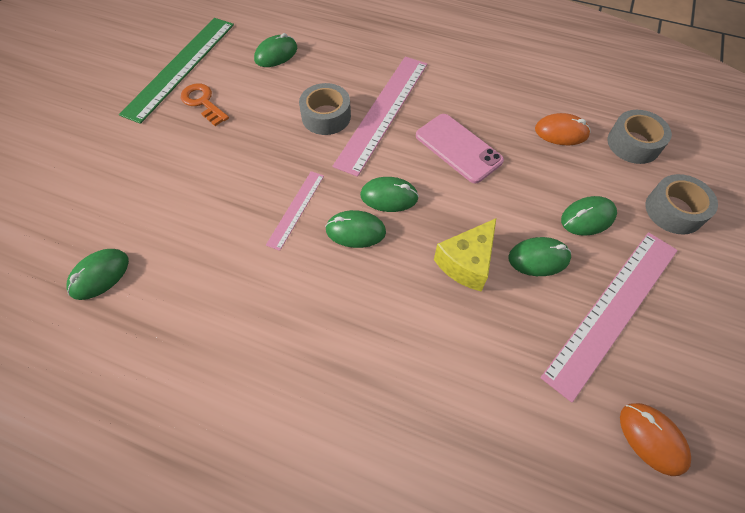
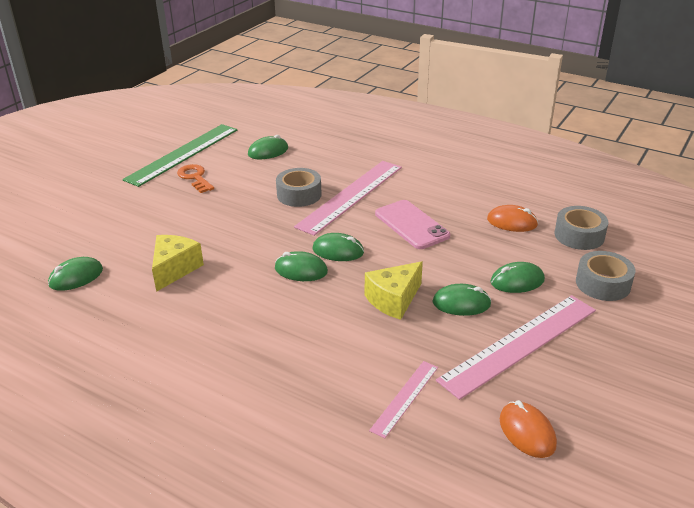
camera: 10 degrees right, 25 degrees down
(213, 248) = (174, 269): none -> yellow cheese
(296, 209) = (253, 251): pink ruler -> pink ruler (405, 398)

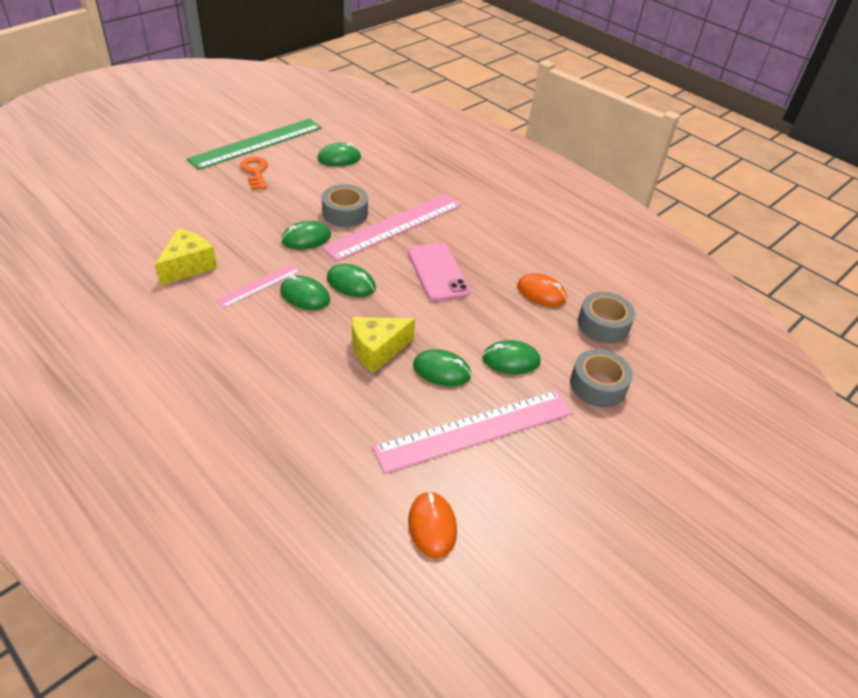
camera: 10 degrees right, 10 degrees up
(76, 277) = (96, 252): green mouse -> green mouse (306, 238)
(405, 398) = (333, 457): pink ruler -> pink ruler (259, 285)

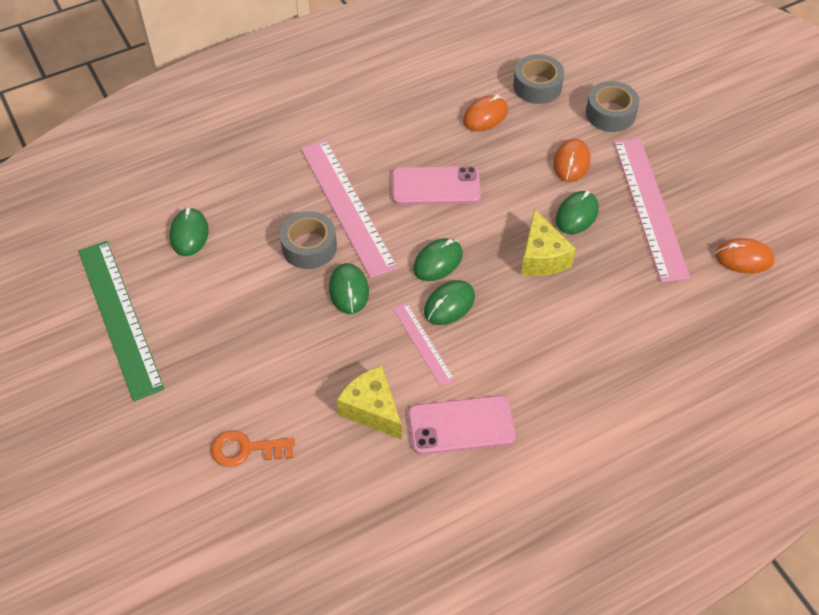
camera: 70 degrees left, 10 degrees up
(176, 317) = (461, 425): none -> pink phone
(255, 172) = (190, 326): orange key -> orange key (246, 449)
(511, 360) = (571, 162): green mouse -> orange mouse

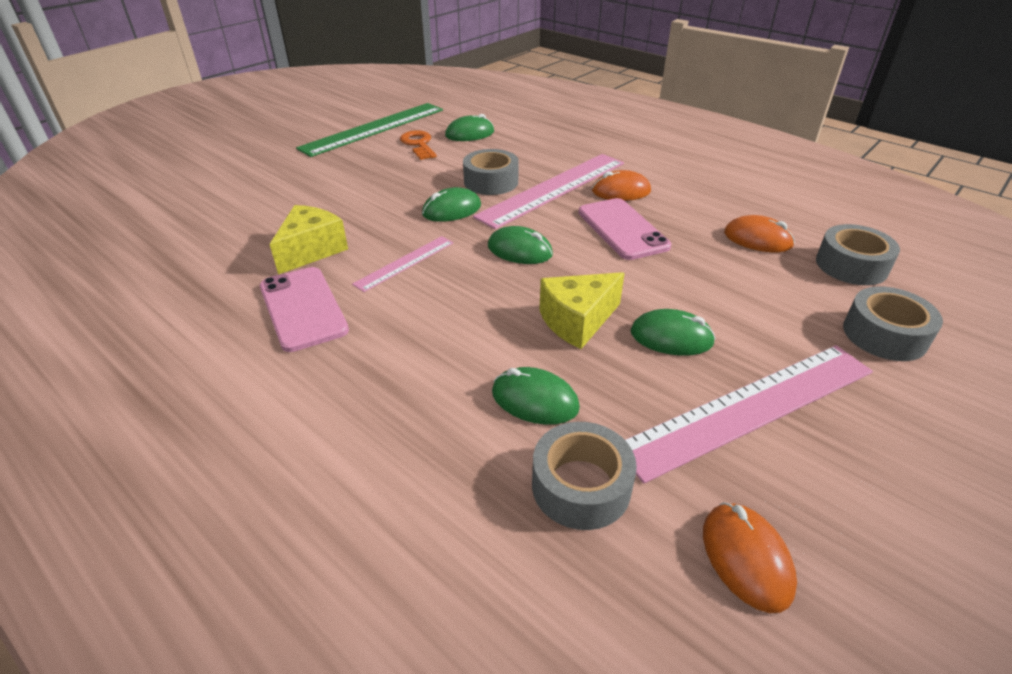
camera: 70 degrees right, 15 degrees down
(246, 449) = (256, 200): orange key -> orange key (418, 144)
(449, 304) = (465, 269): green mouse -> green mouse (534, 400)
(571, 162) = (756, 316): orange mouse -> orange mouse (621, 191)
(684, 307) = (581, 486): none -> grey tape

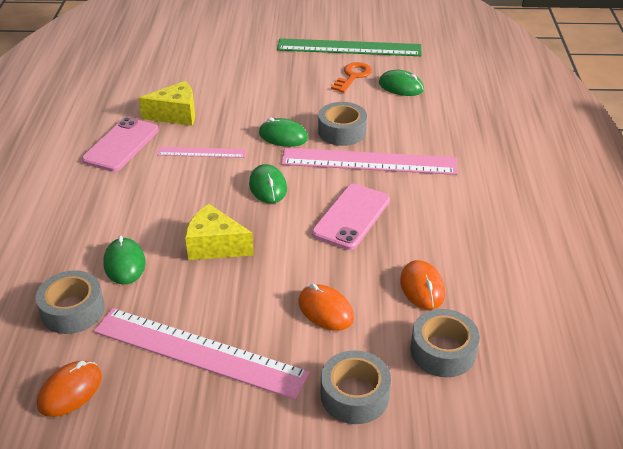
camera: 50 degrees right, 0 degrees up
(621, 191) = (408, 192): orange mouse -> orange mouse (325, 310)
(671, 337) = (239, 292): green mouse -> none

